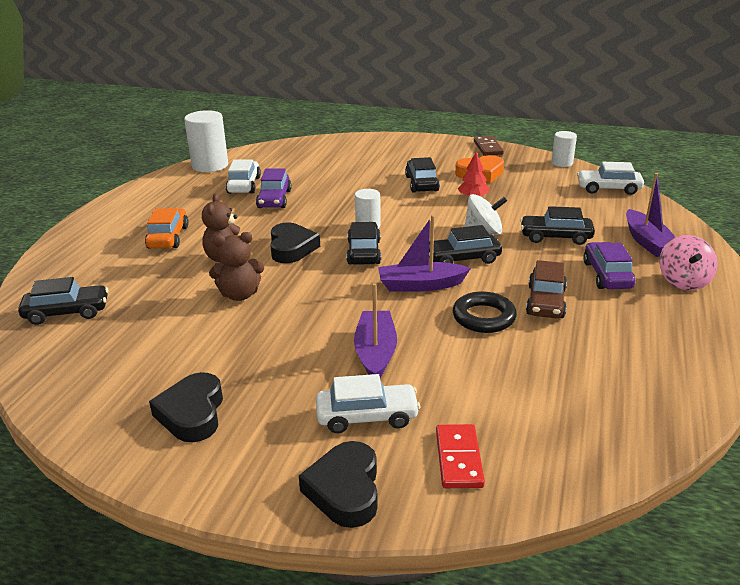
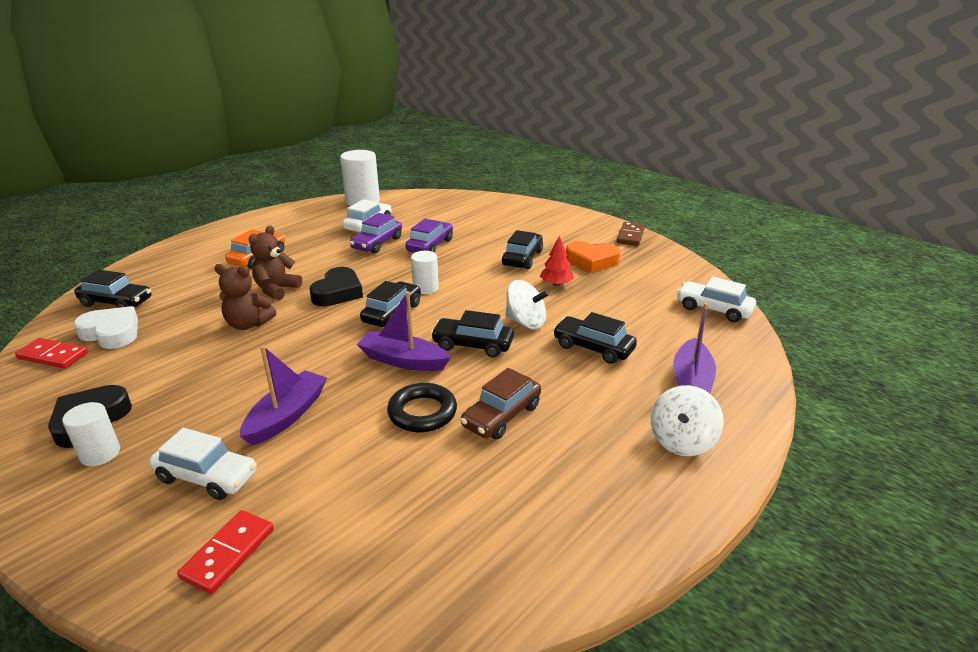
camera: 25 degrees right, 0 degrees up
(66, 376) = (53, 356): none -> red domino
(103, 339) = (111, 333): none -> white heart
(345, 490) = (106, 542): black heart -> none
(562, 163) = (692, 269): white cylinder -> white cylinder (100, 454)
(607, 275) = (600, 406): purple car -> purple car (430, 246)
(683, 281) = (682, 441): pink spinning top -> white spinning top

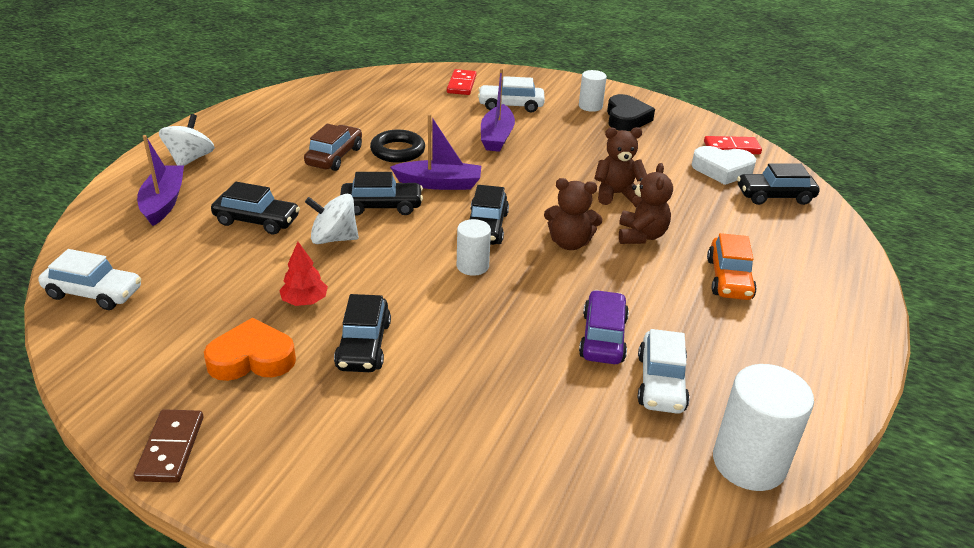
camera: 160 degrees right, 5 degrees up
(338, 292) = (569, 243): black heart -> brown teddy bear
(430, 246) = (520, 348): purple car -> none

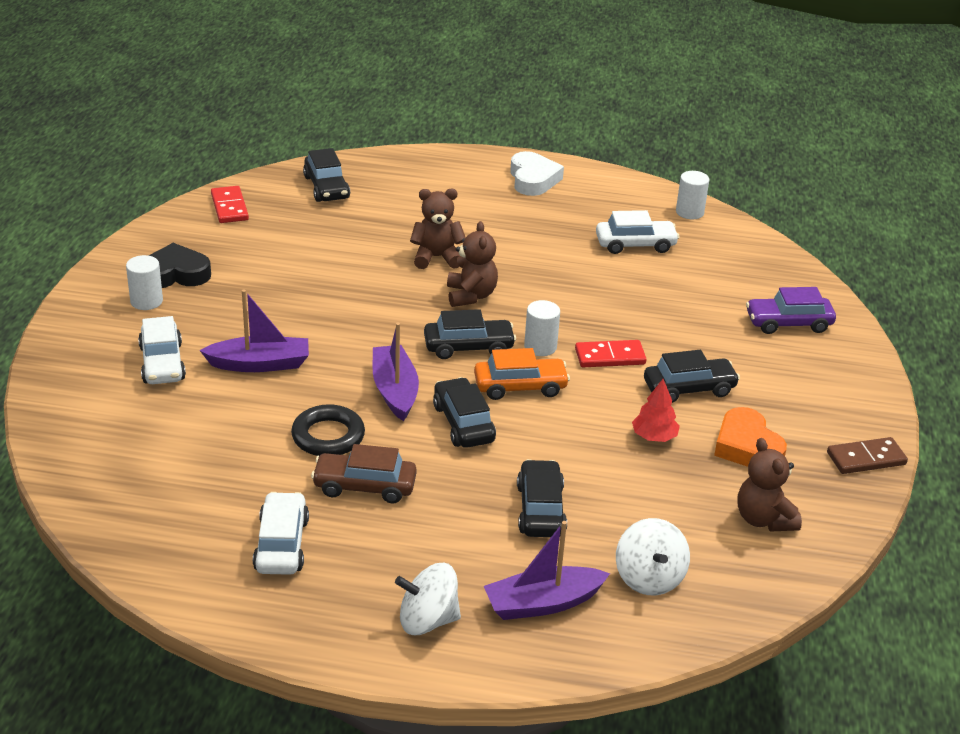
camera: 105 degrees left, 0 degrees up
(94, 293) = (733, 587): white car -> white car (281, 544)
(334, 238) = (543, 443): white spinning top -> white spinning top (649, 578)
(461, 84) = (101, 414): red domino -> red domino (610, 356)
(603, 337) = (599, 271): purple car -> purple car (788, 323)
(616, 194) = (364, 274): brown teddy bear -> brown teddy bear (763, 519)
(722, 170) = (283, 213): white heart -> white heart (533, 179)
(729, 279) = (482, 214): orange car -> orange car (520, 387)
(749, 463) = (689, 212): white cylinder -> white cylinder, size x0.58

